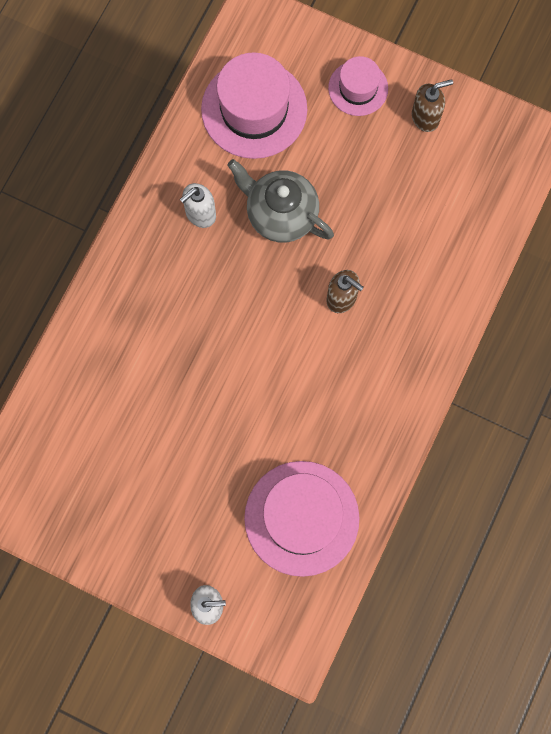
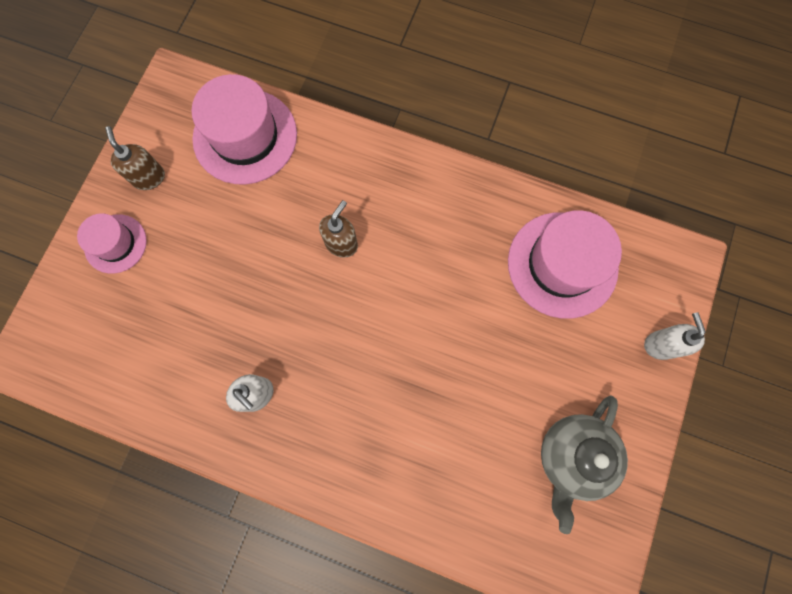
camera: 95 degrees left, 0 degrees up
(254, 109) = (137, 348): pink hat -> pink hat (245, 136)
(280, 214) = (255, 310): grey teapot -> grey teapot (572, 456)

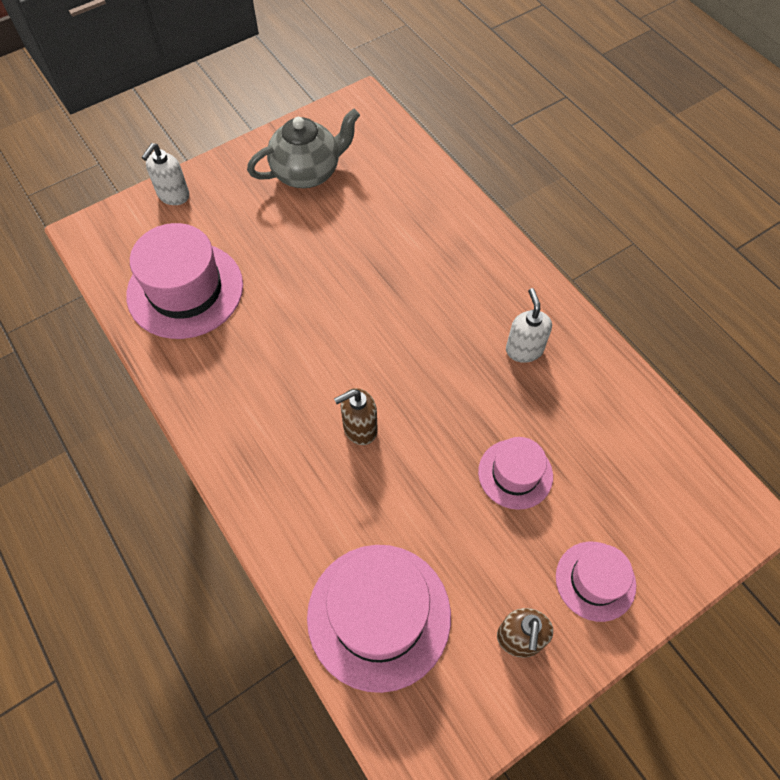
camera: 145 degrees left, 15 degrees down
(208, 283) = (515, 474): none -> pink hat

